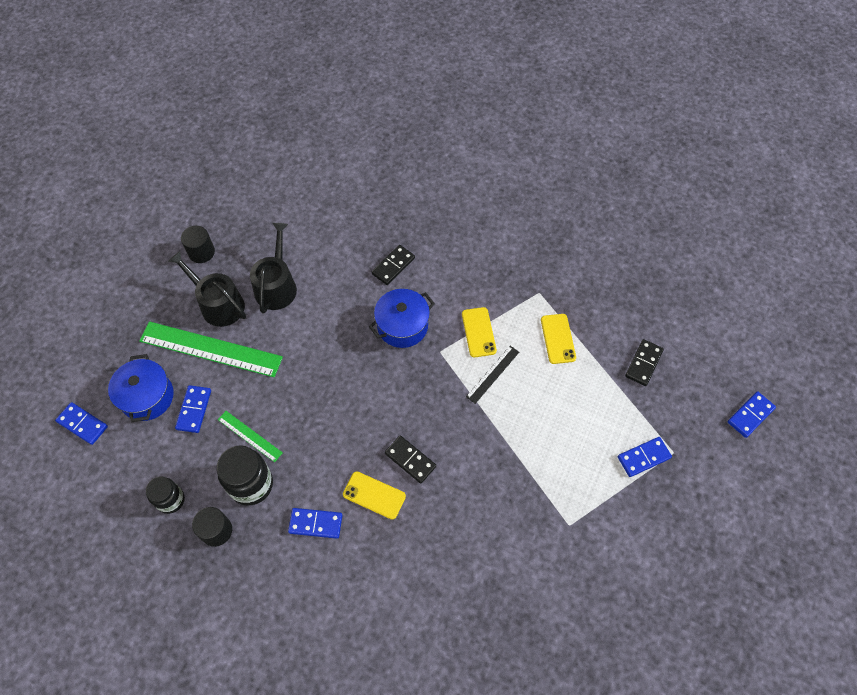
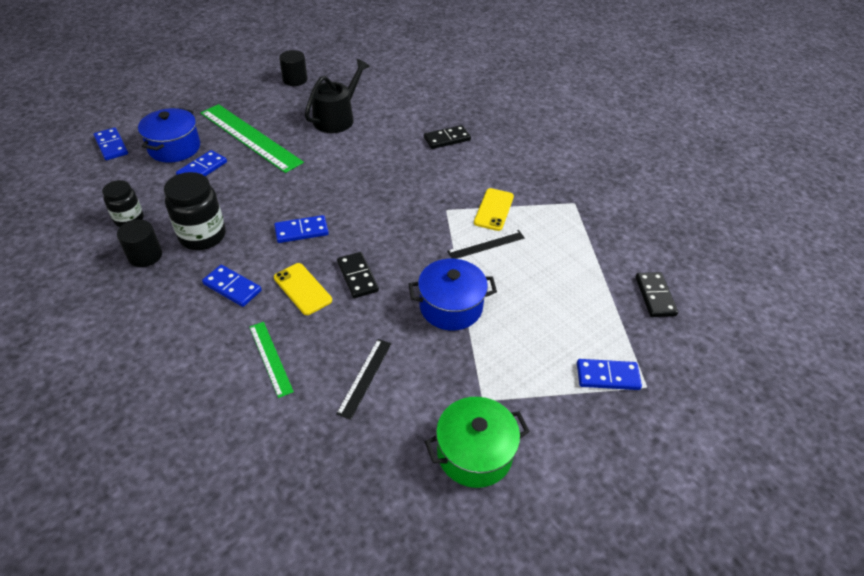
camera: 25 degrees right, 15 degrees down
(218, 304) = (280, 113): black watering can -> none
(250, 436) = (231, 203): green ruler -> green ruler (271, 358)
(402, 326) = (424, 180): blue pot -> blue pot (451, 307)
(474, 551) = (365, 377): none -> black ruler
(558, 339) = (571, 243): yellow phone -> none
(587, 572) = (474, 453): none -> green pot
(643, 363) = (655, 296): black domino -> black domino turned 60 degrees counterclockwise
(750, 415) = (763, 391): blue domino -> blue domino (301, 231)

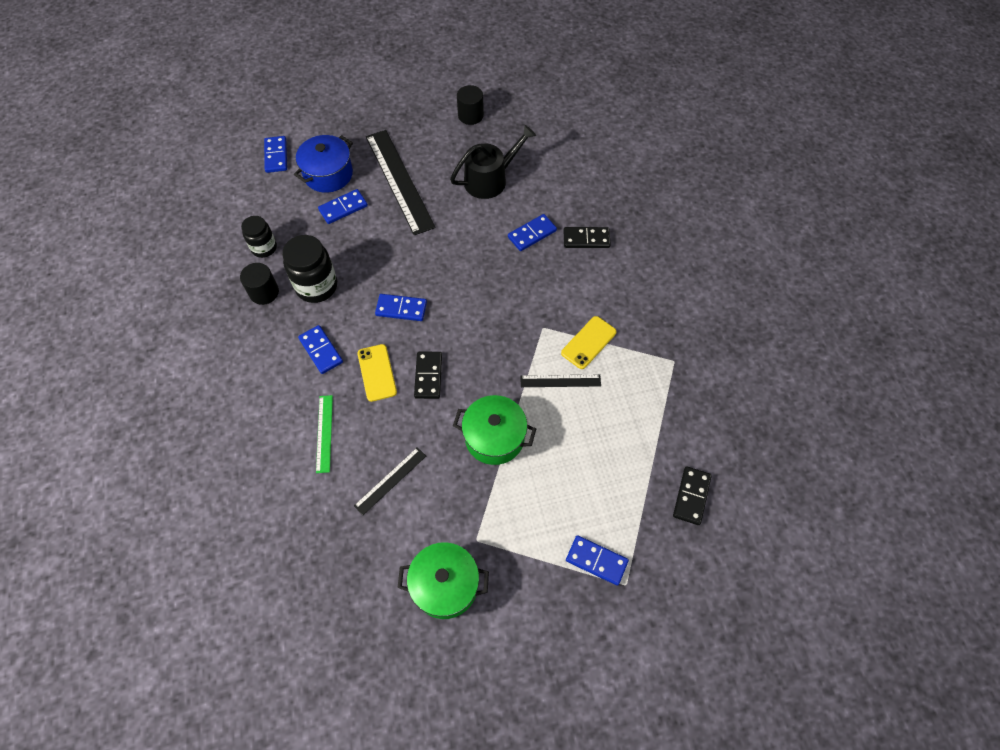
camera: 25 degrees right, 15 degrees up
(250, 137) = (399, 181): green ruler -> black ruler
(397, 146) = (532, 234): none -> blue domino
(451, 307) = (494, 437): blue pot -> green pot

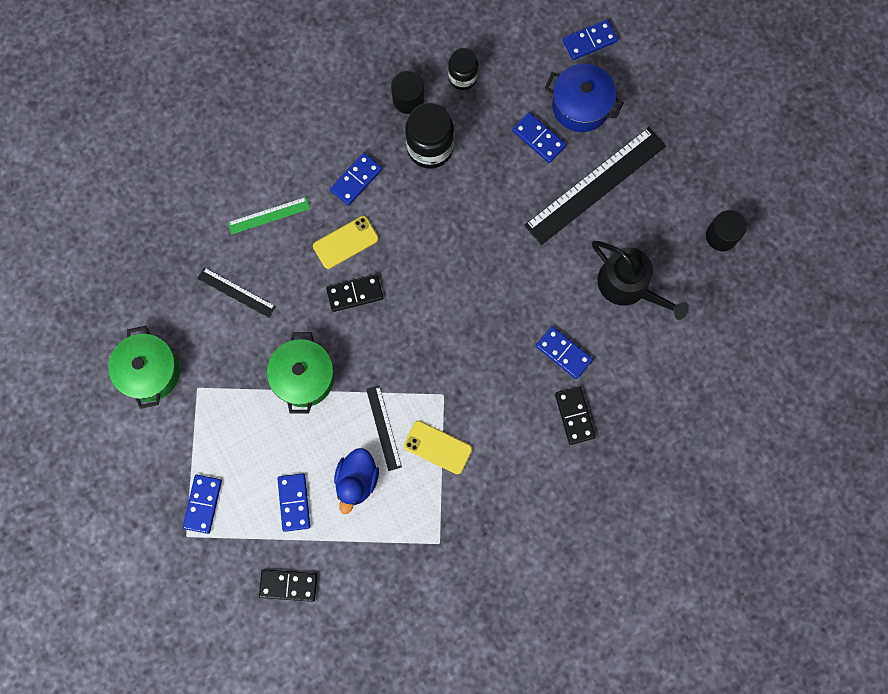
camera: 75 degrees right, 15 degrees up
(401, 309) = (426, 242): blue domino -> blue domino (294, 502)
(604, 414) = (357, 480): none -> blue duck

